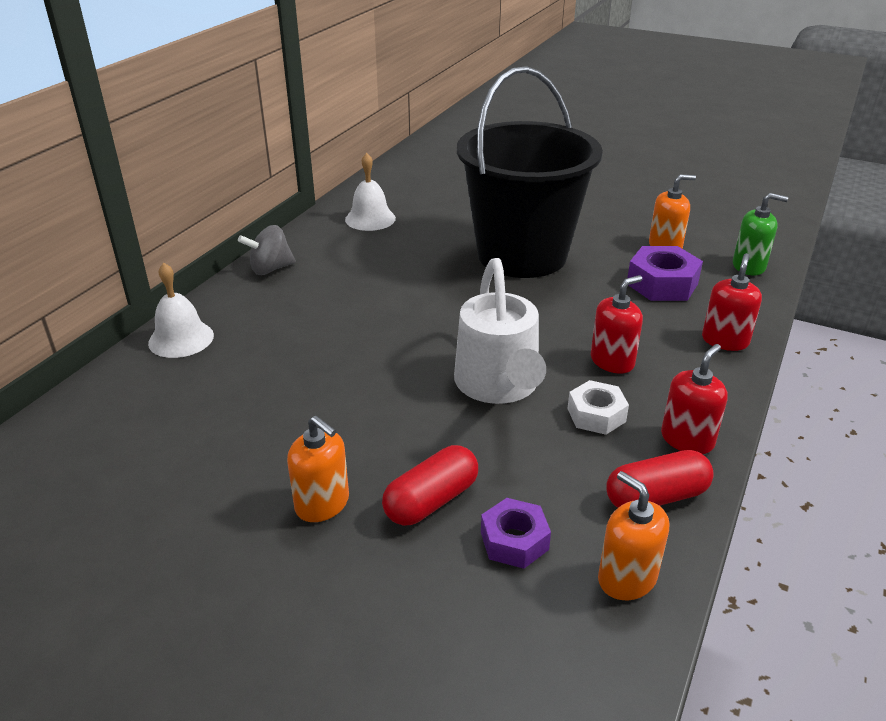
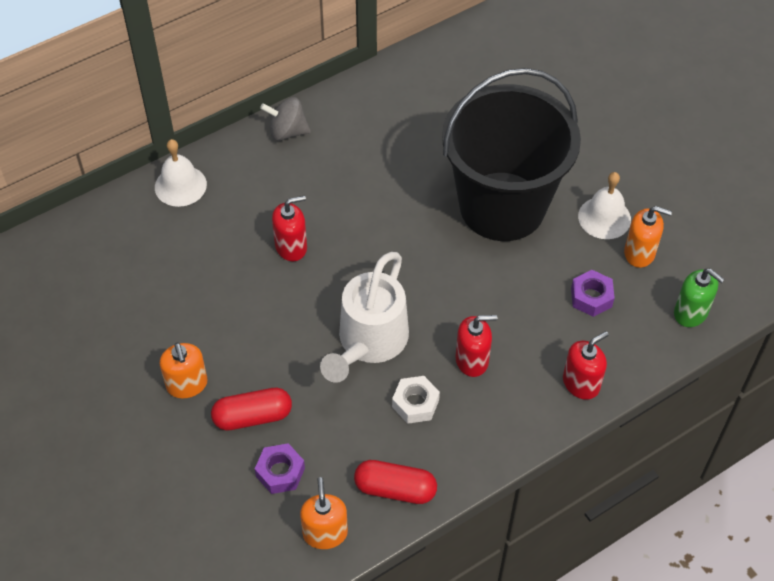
camera: 30 degrees right, 20 degrees up
(370, 219) = (408, 98): white bell -> white bell (604, 217)
(662, 284) = (591, 297): purple nut -> purple nut, size x0.66
(687, 439) = (459, 457): red soap dispenser -> red soap dispenser (291, 247)

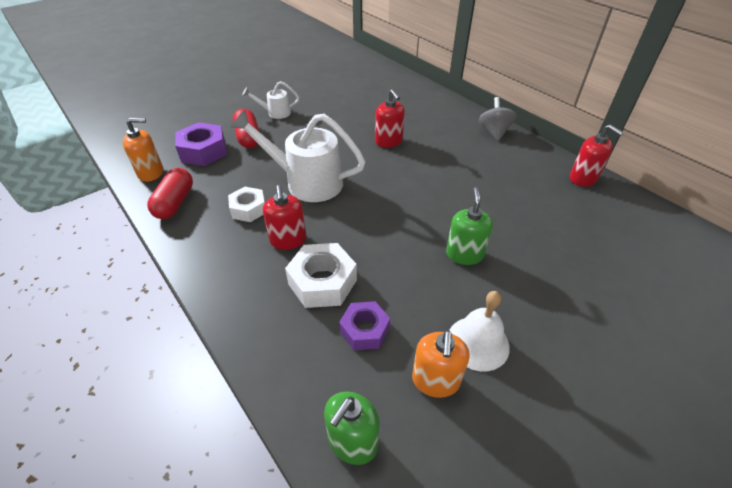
camera: 85 degrees right, 10 degrees down
(180, 185) = (428, 97): white bell -> none
(187, 384) = (275, 113): orange soap dispenser -> white watering can
(280, 472) = (203, 151): purple nut -> purple nut, size x1.51
(502, 206) = (464, 254): black bucket -> green soap dispenser
(534, 328) = (322, 282): none -> white nut
(581, 383) = (257, 321): red soap dispenser -> red soap dispenser (583, 178)

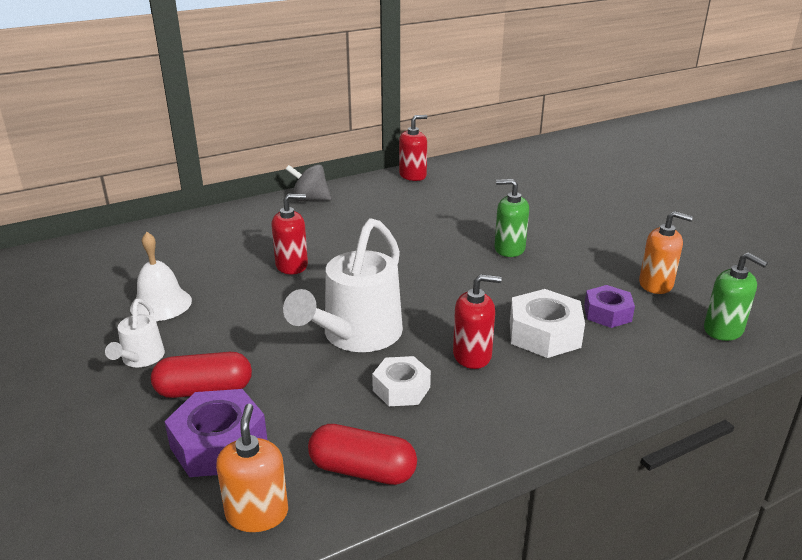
camera: 80 degrees left, 15 degrees down
(478, 343) = (614, 260): white bell -> white bell (161, 304)

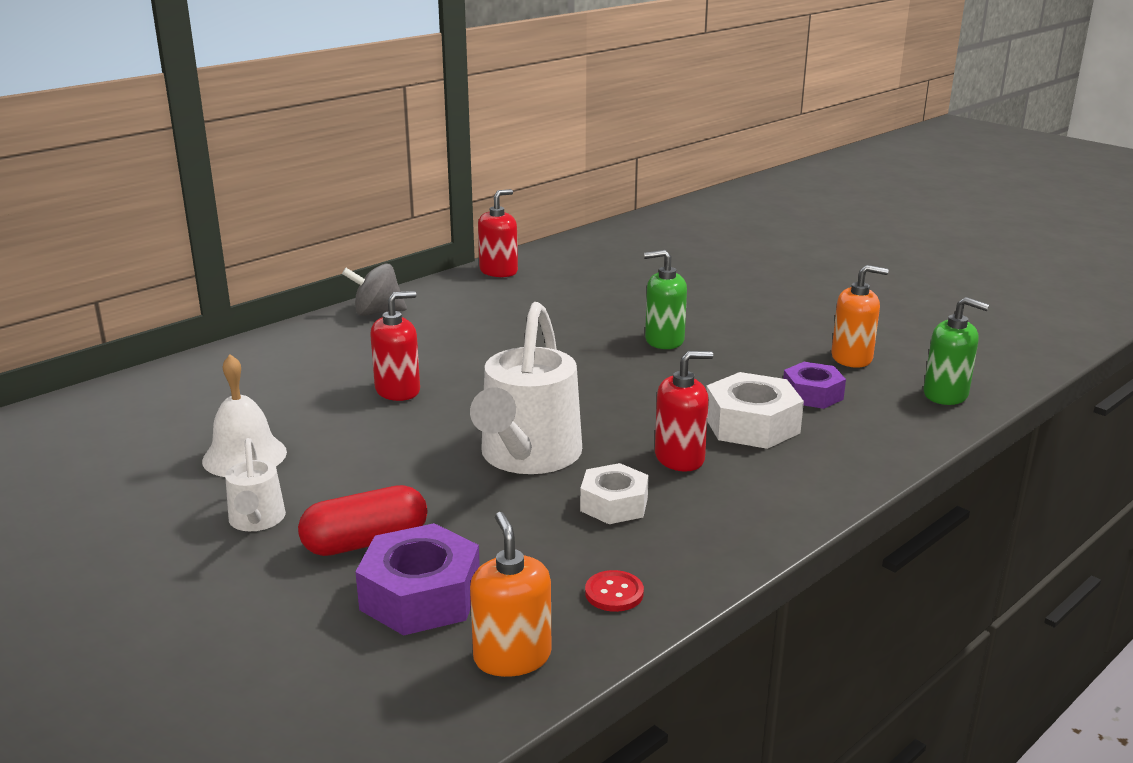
camera: 15 degrees left, 5 degrees down
(362, 470) = (614, 593): red capsule -> red button

